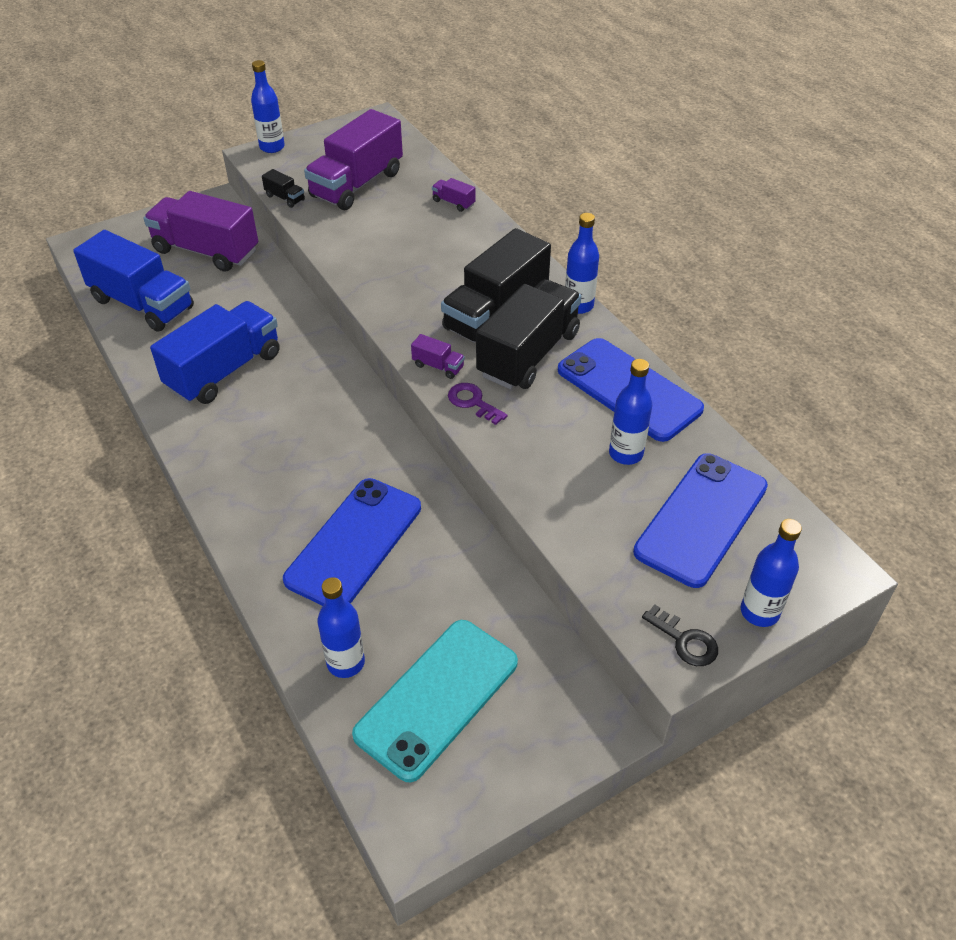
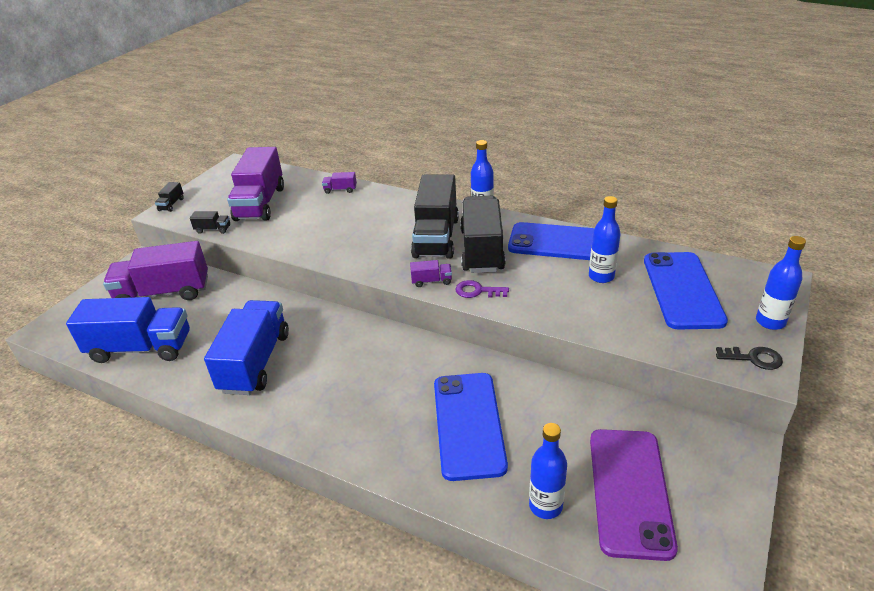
camera: 30 degrees left, 10 degrees down
(272, 147) = (171, 204): blue bottle -> black truck
(437, 698) = (629, 491): turquoise phone -> purple phone

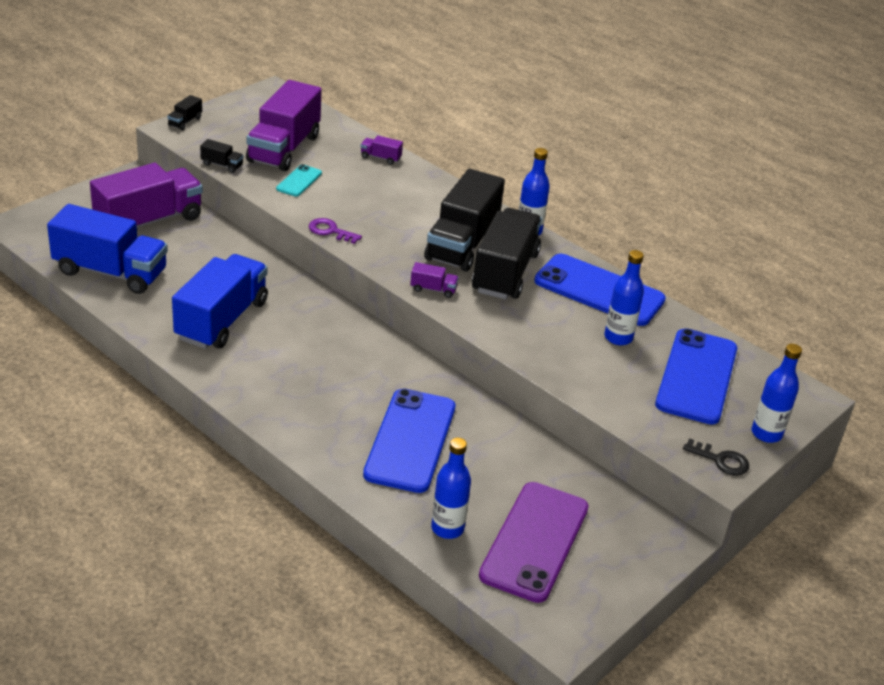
camera: 10 degrees right, 0 degrees up
(164, 293) = (149, 221): purple truck -> purple truck turned 135 degrees clockwise
(282, 225) = (299, 181): none -> turquoise phone
(477, 291) = (476, 313): purple key -> purple key (330, 231)

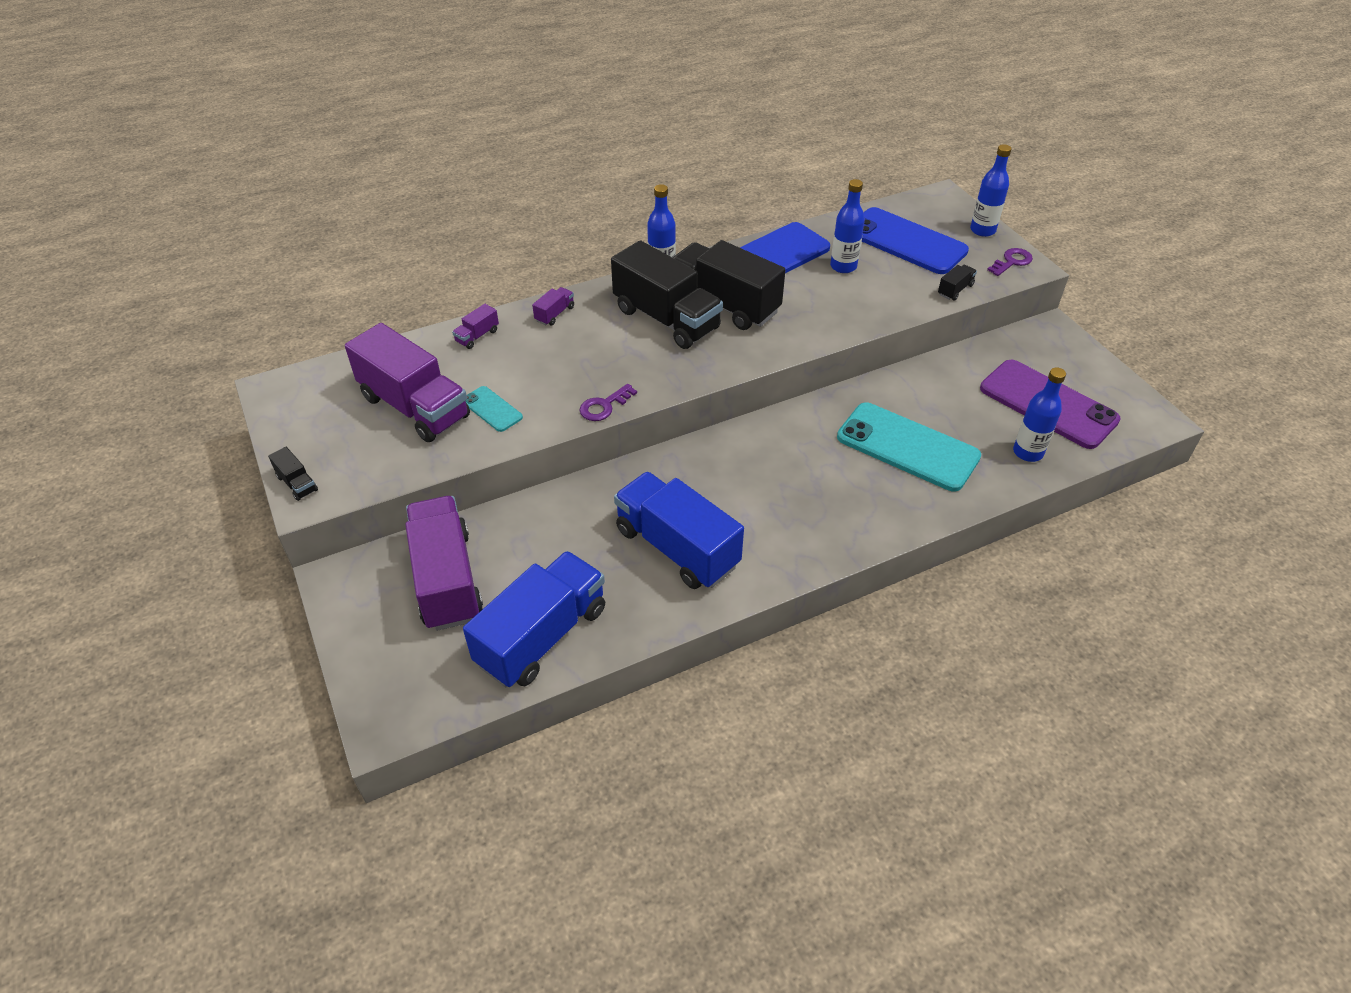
camera: 65 degrees left, 10 degrees up
(222, 165) = (421, 468): black truck -> black truck (955, 290)
(410, 440) = (907, 447): blue phone -> turquoise phone
(433, 289) = (736, 357): purple truck -> purple truck (555, 314)
(721, 460) = (1012, 262): black key -> purple key

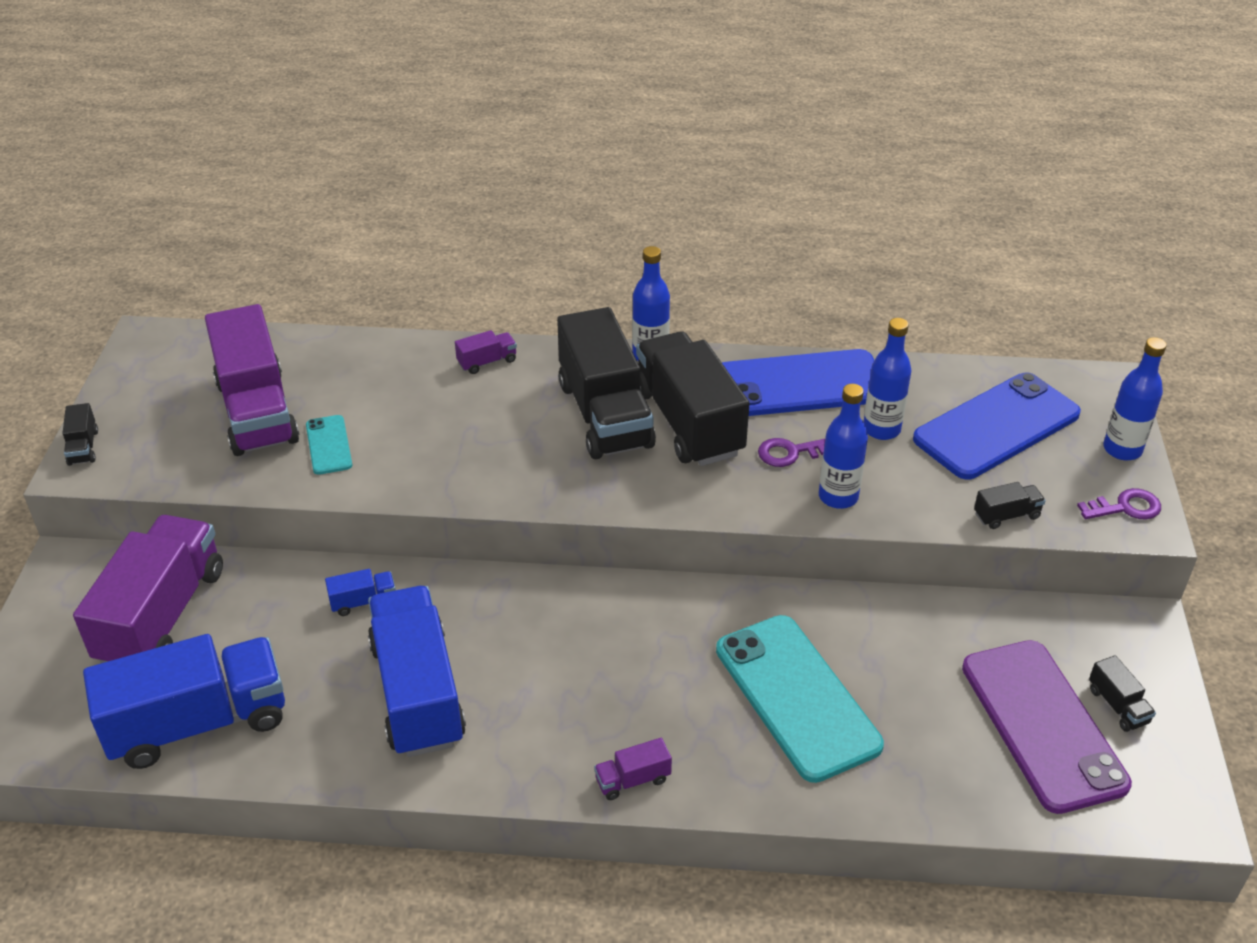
camera: 30 degrees right, 5 degrees down
(477, 336) = (385, 356): purple truck -> purple truck (632, 780)
(587, 507) = (363, 602): none -> blue truck
(604, 406) = (446, 490): purple key -> purple key (790, 452)
(905, 241) = (996, 426): blue phone -> blue phone turned 75 degrees clockwise
(1028, 452) = (954, 776): blue bottle -> blue bottle (838, 497)
(1075, 377) = (1117, 706): none -> black truck

